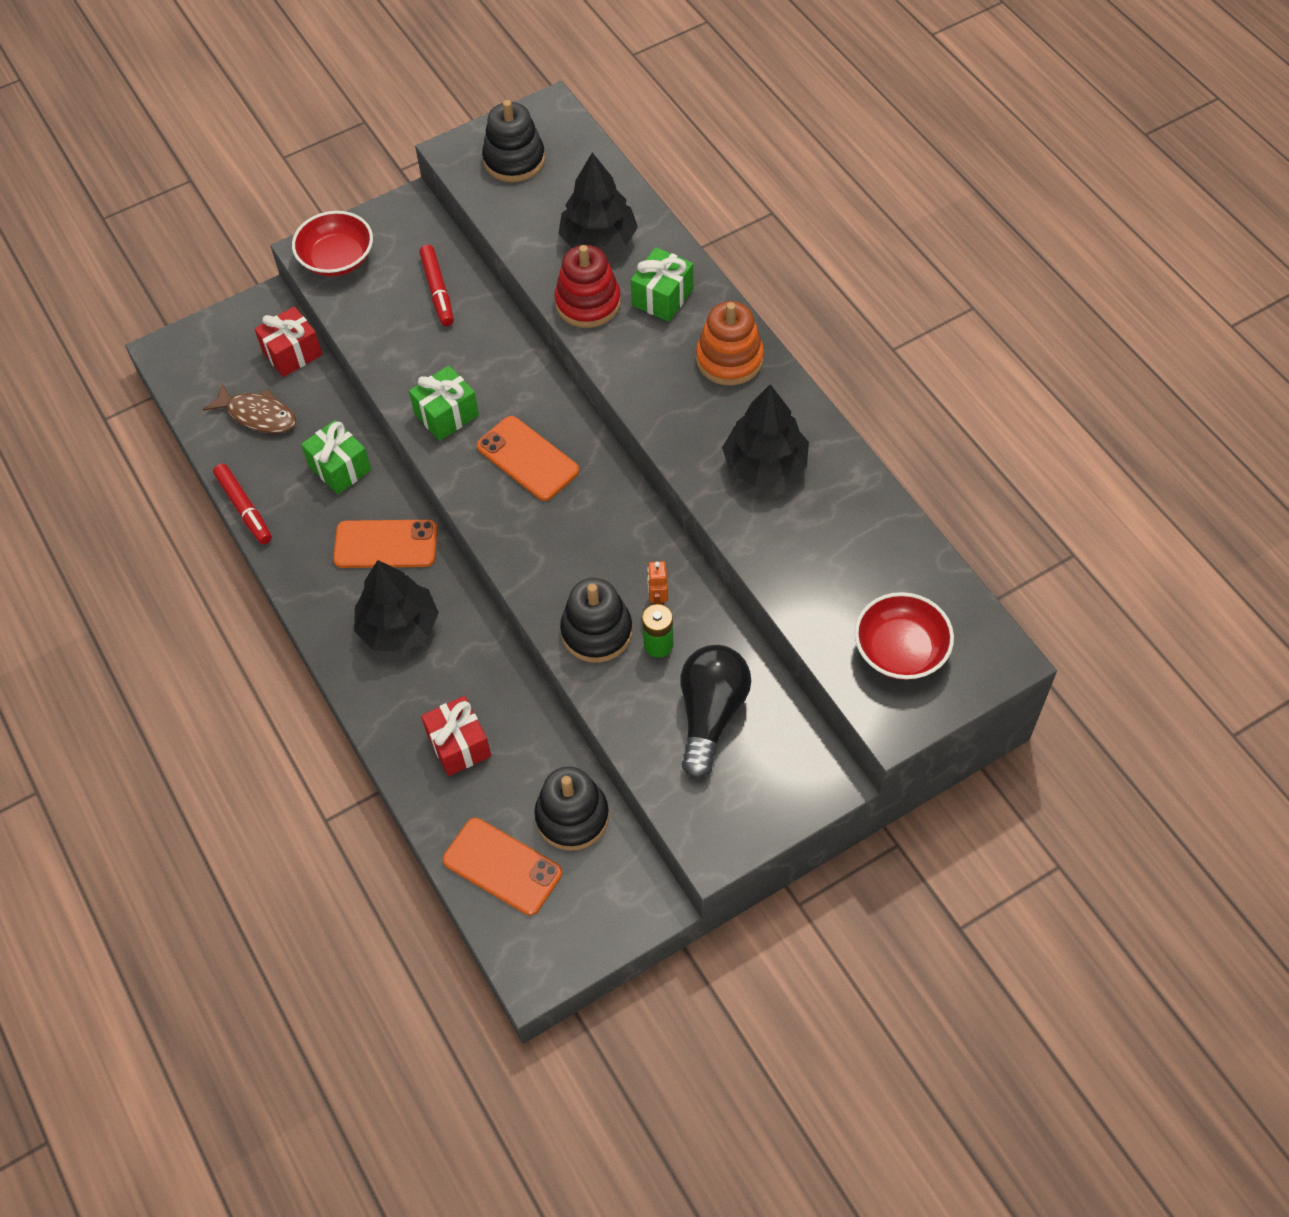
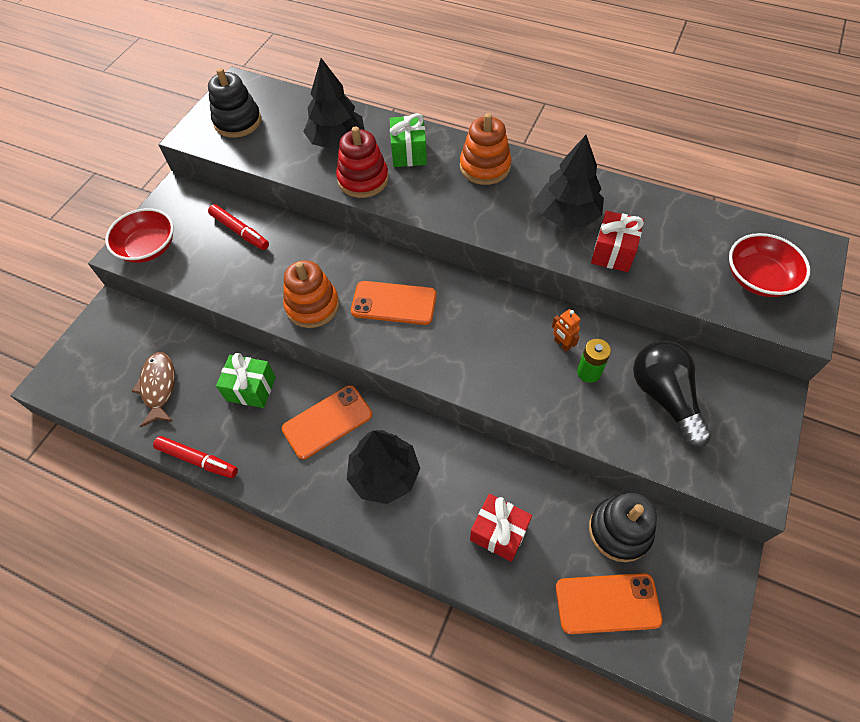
camera: 35 degrees left, 0 degrees up
(258, 415) = (159, 387): brown fish -> brown fish turned 90 degrees counterclockwise
(292, 353) = (154, 331): red gift -> red gift (613, 252)
(446, 415) = (312, 306): green gift -> orange stacking toy
(596, 632) = (542, 389): black stacking toy -> none

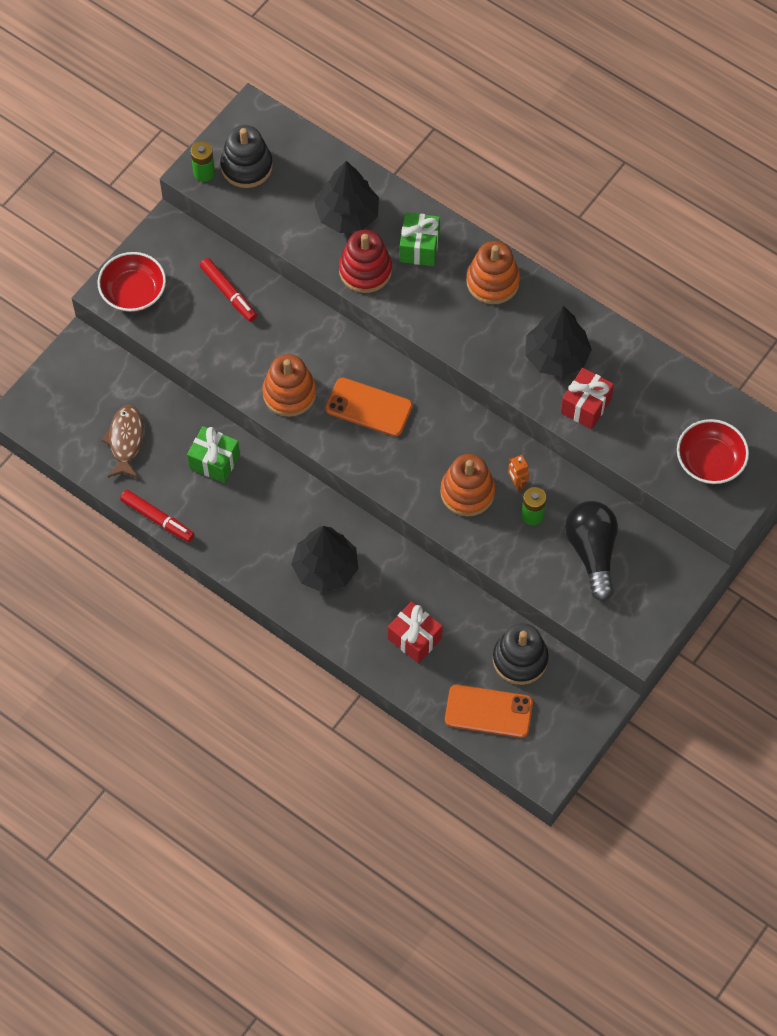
camera: 10 degrees right, 5 degrees up
(199, 133) = (204, 173): none -> green battery
(327, 422) = (282, 509): orange phone -> none
(515, 363) = (467, 492): none -> orange stacking toy

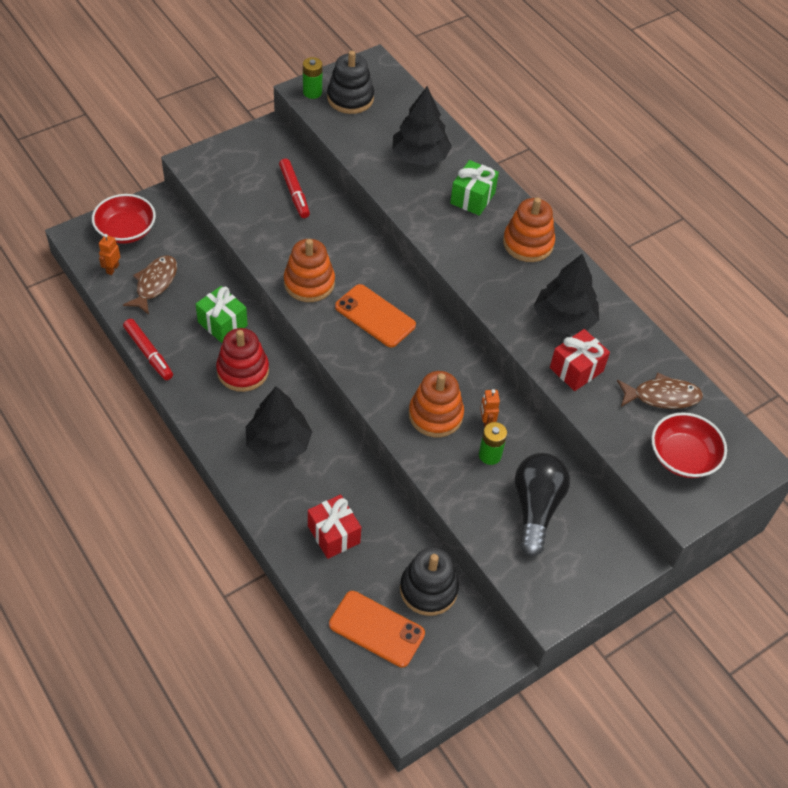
camera: 15 degrees right, 10 degrees down
(75, 439) = (112, 269): none -> orange robot
(133, 292) = (214, 168): red bowl -> red bowl (126, 230)
(365, 270) = (416, 201): red stacking toy -> red stacking toy (243, 371)
(673, 406) = (662, 396): none -> brown fish

